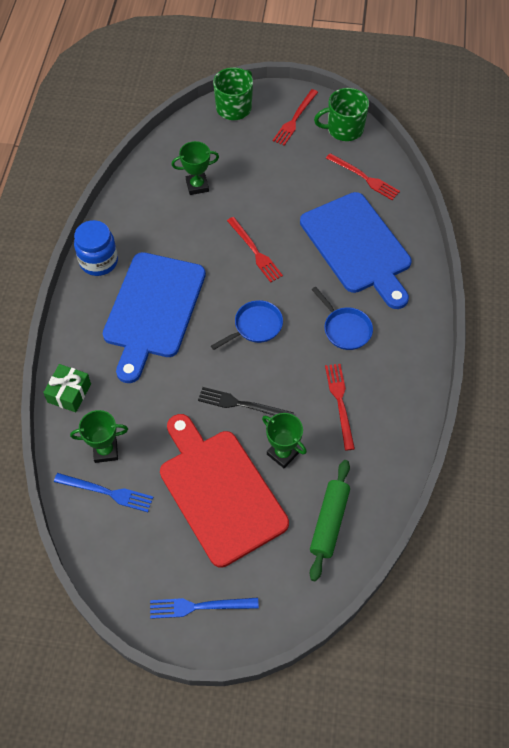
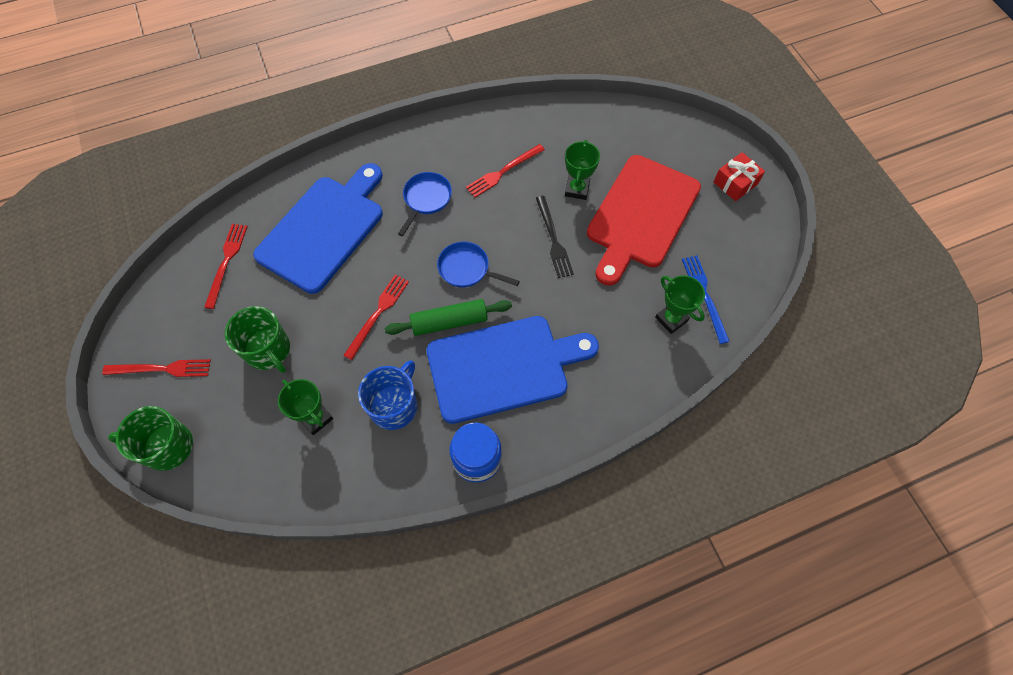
camera: 120 degrees left, 5 degrees up
(69, 393) = (641, 386): green gift -> none
(173, 232) = (394, 406): none -> blue mug
(199, 606) = (735, 183): blue fork -> red gift
(329, 522) = (610, 135): green rolling pin -> green rolling pin (449, 322)
(344, 129) = (158, 312): green mug -> green mug (268, 350)

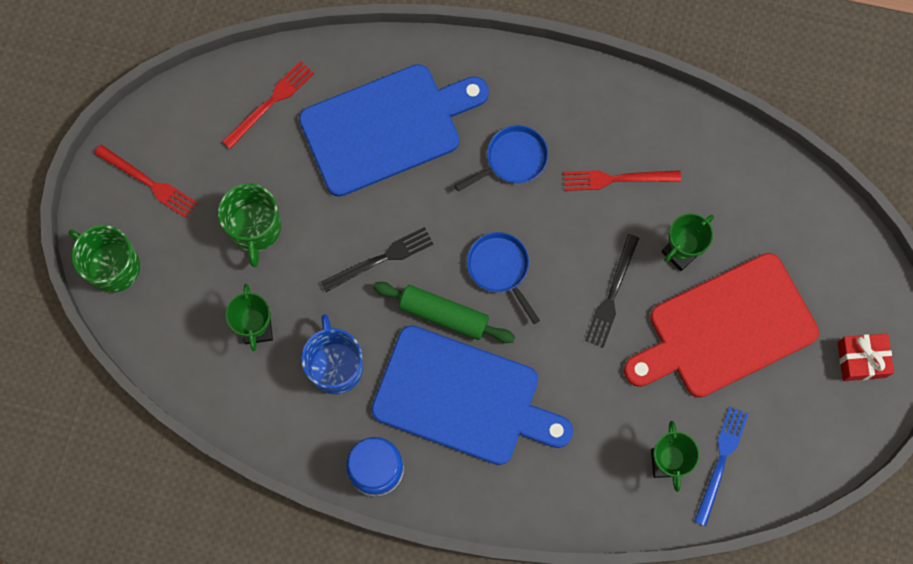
camera: 35 degrees right, 10 degrees up
(378, 313) = (381, 259): red fork -> black fork
(394, 406) = (335, 366): blue mug -> blue mug turned 75 degrees counterclockwise

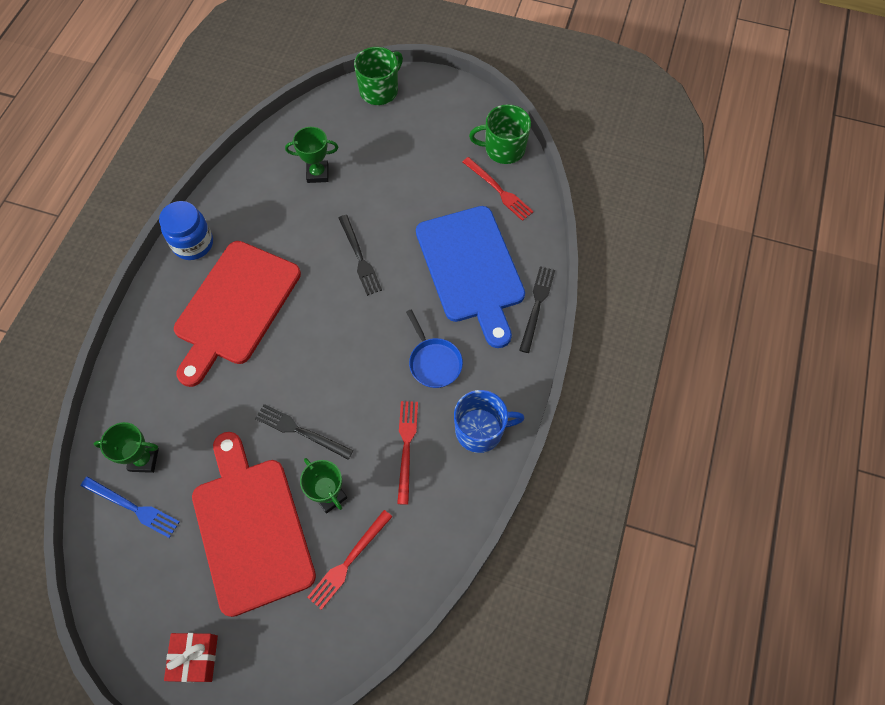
camera: 95 degrees right, 10 degrees down
(148, 182) = (441, 113): red fork -> red fork (349, 561)
(255, 228) = (396, 176): green mug -> green mug (503, 149)
(335, 366) = (279, 222): blue mug -> blue mug (480, 430)
(430, 52) = (537, 306): none -> black fork
(444, 315) = (306, 298): green rolling pin -> none
(463, 397) = (235, 307): blue cutting board -> red cutting board
(500, 268) = (338, 343): blue pan -> none

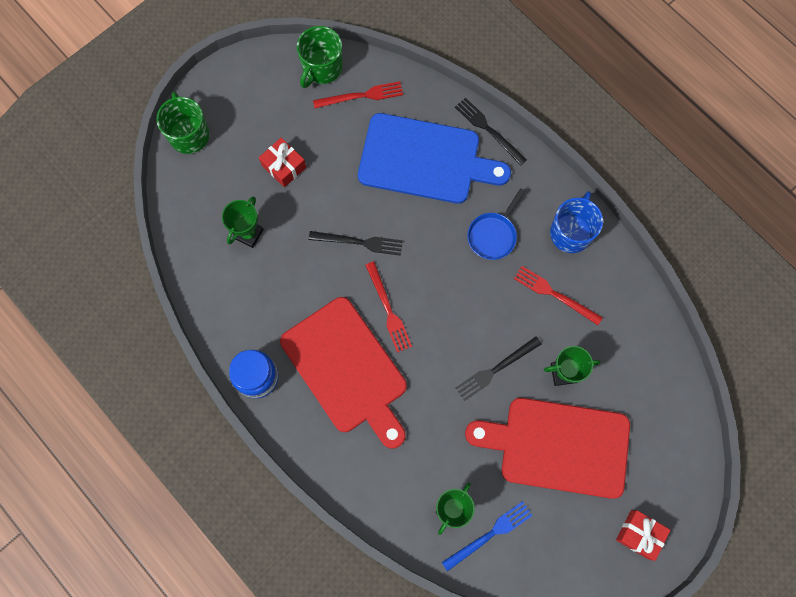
camera: 60 degrees left, 10 degrees up
(349, 561) = (623, 384): red fork -> red fork (388, 309)
(394, 167) = (284, 166): none -> red gift
(434, 362) = (493, 235): blue pan -> blue pan turned 120 degrees clockwise

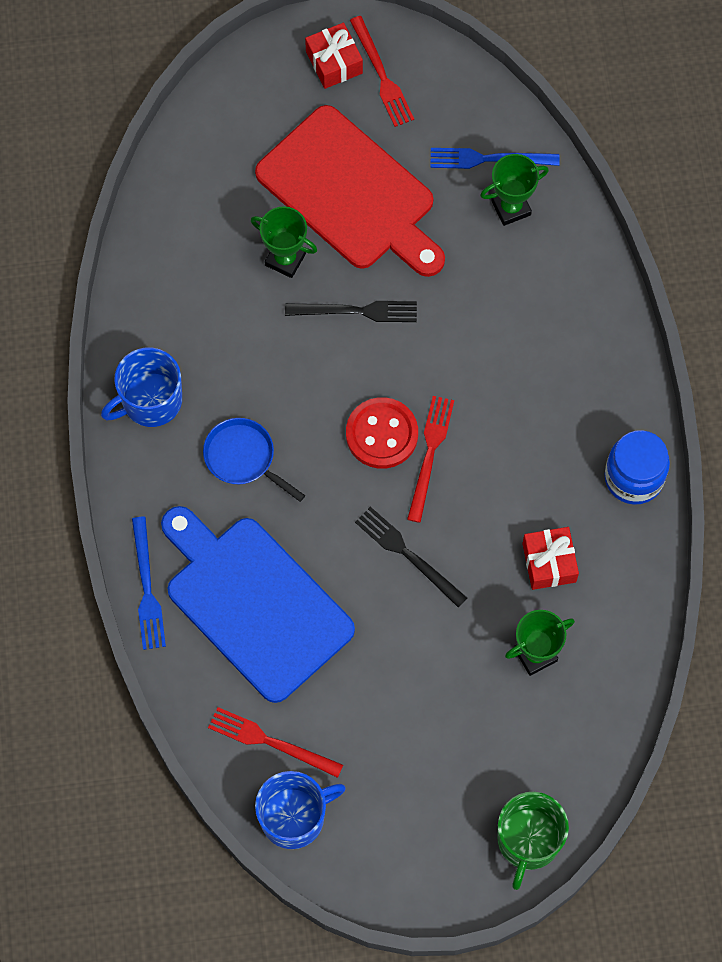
camera: 145 degrees left, 5 degrees down
(284, 166) = (434, 713): red gift -> red gift (549, 562)
(322, 68) = (294, 817): green mug -> blue mug
(347, 369) = (524, 419): red cutting board -> none
(425, 302) = (382, 434): none -> red button
(488, 130) = (147, 588): black fork -> blue fork
(493, 235) = (243, 458): blue pan -> blue pan turned 120 degrees counterclockwise
(554, 294) = (227, 346): red fork -> red fork (382, 75)

